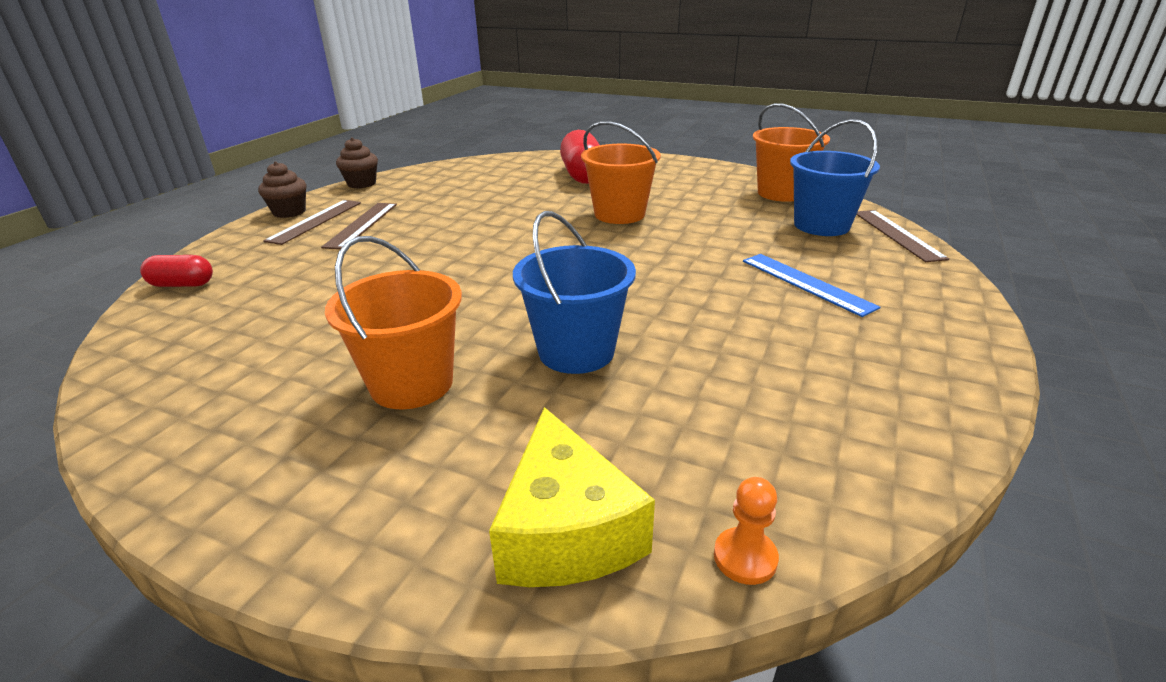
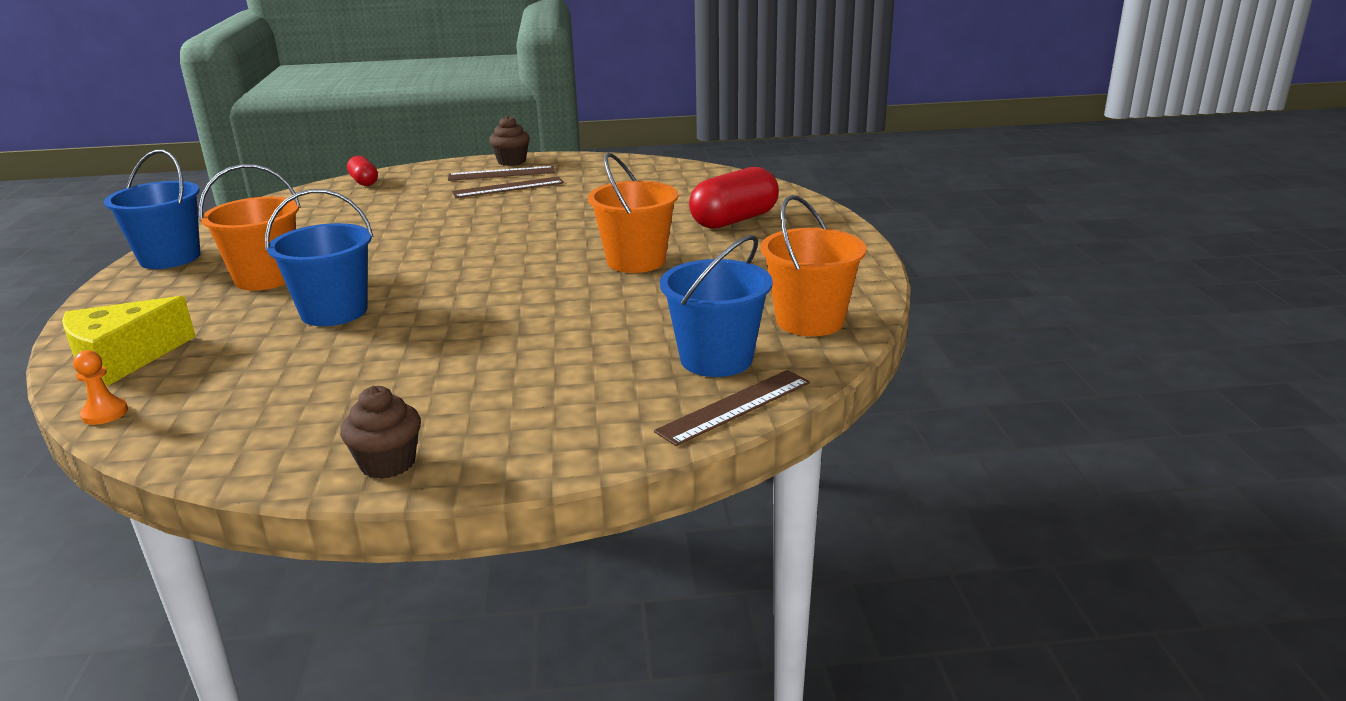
camera: 60 degrees right, 5 degrees down
(200, 459) = (170, 258): none -> blue bucket
(361, 184) = (599, 158): brown cupcake -> brown cupcake (388, 463)
(806, 283) = (533, 374): blue ruler -> none

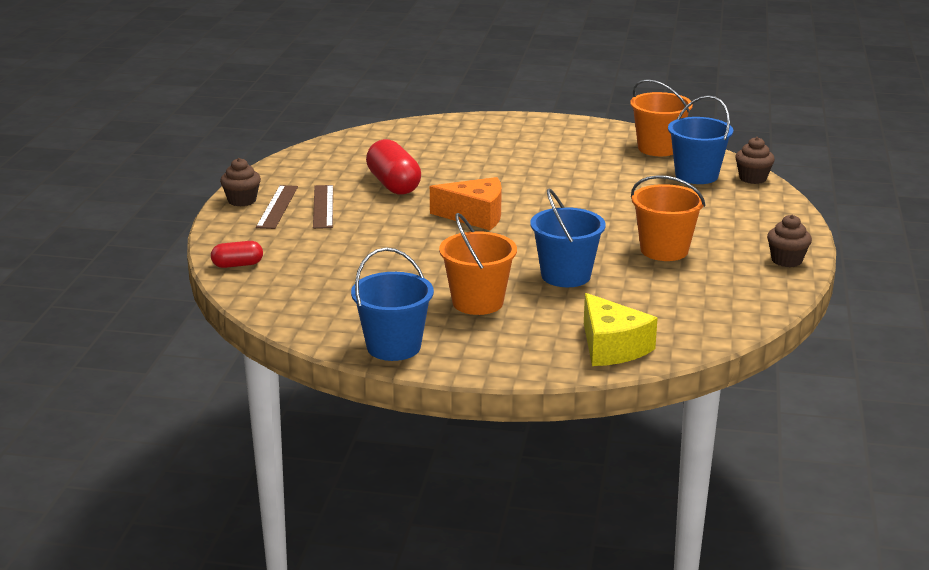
camera: 75 degrees left, 0 degrees up
(105, 413) = (697, 345): orange pawn -> none
(504, 248) = (475, 216): none -> orange cheese
(636, 261) = (534, 179): orange bucket -> orange bucket (664, 250)
(734, 220) = (477, 143): red capsule -> red capsule (393, 184)
(734, 407) = (752, 178): brown ruler -> brown cupcake

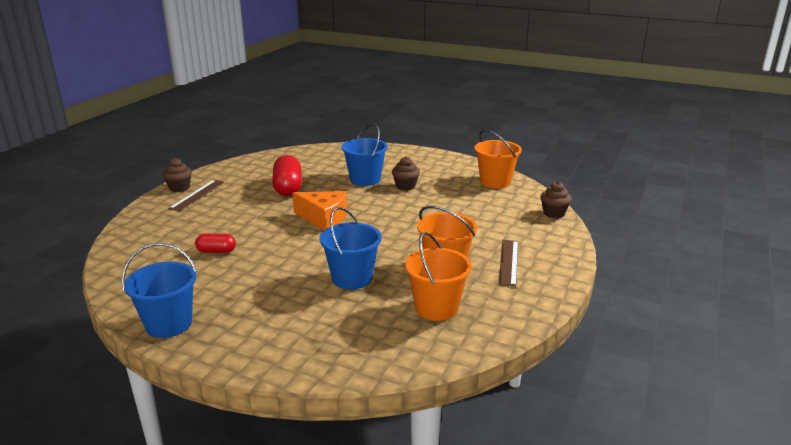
camera: 15 degrees right, 0 degrees up
(237, 265) = (128, 235): red capsule -> red capsule (216, 251)
(323, 206) = (227, 198): brown ruler -> brown ruler (508, 262)
(477, 302) = (266, 292): orange bucket -> orange bucket (436, 307)
(611, 347) = (339, 354): yellow cheese -> none
(696, 175) = (511, 206): blue bucket -> blue bucket (365, 179)
(786, 260) = (542, 290): brown cupcake -> brown cupcake (405, 186)

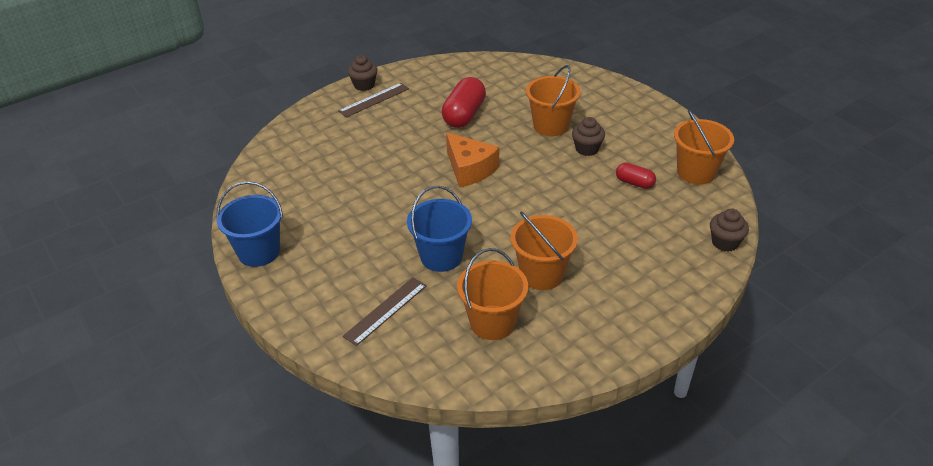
camera: 30 degrees right, 15 degrees up
(216, 251) = (346, 180): red capsule -> red capsule (634, 183)
(365, 179) = (551, 126): blue bucket -> orange bucket
(508, 262) = (612, 293): brown ruler -> brown ruler (385, 310)

